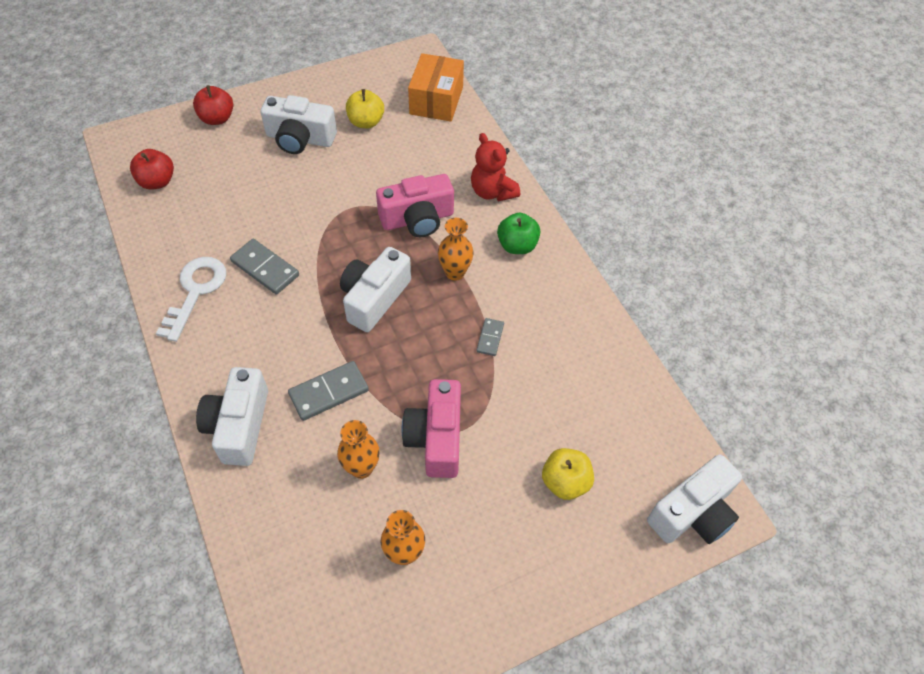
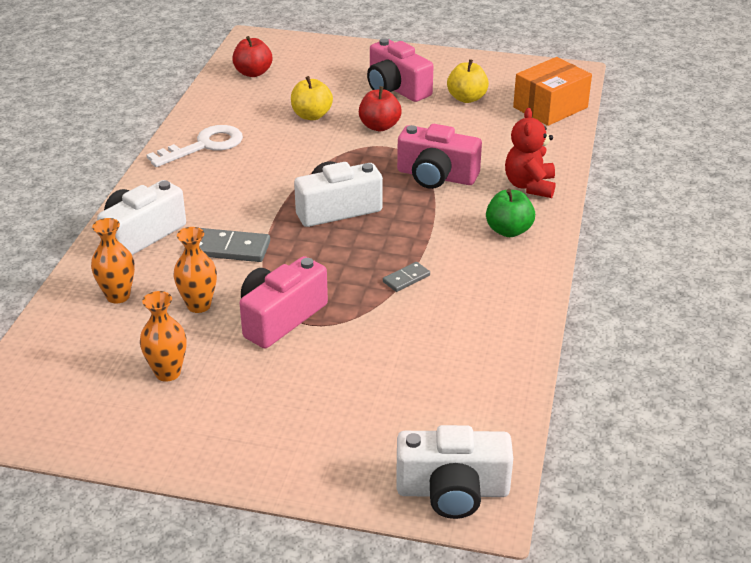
camera: 40 degrees right, 20 degrees down
(217, 118) = (343, 53): red apple -> red apple (379, 126)
(265, 268) = (271, 154): grey domino -> none
(300, 139) = (396, 88): white camera -> pink camera
(455, 272) = (427, 223): orange vase -> orange vase (118, 296)
(565, 482) = (356, 403): yellow apple -> yellow apple (311, 115)

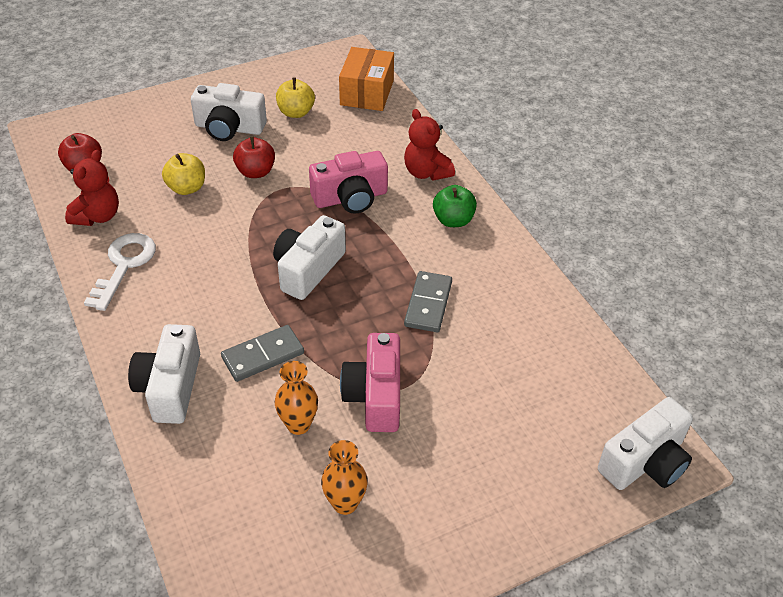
camera: 40 degrees left, 10 degrees up
(118, 296) = (219, 459): orange vase -> none
(224, 107) = (97, 216): none -> red teddy bear
(396, 88) = (229, 128): pink camera -> white camera
(406, 279) = (428, 304): grey domino -> grey domino, size x1.74

